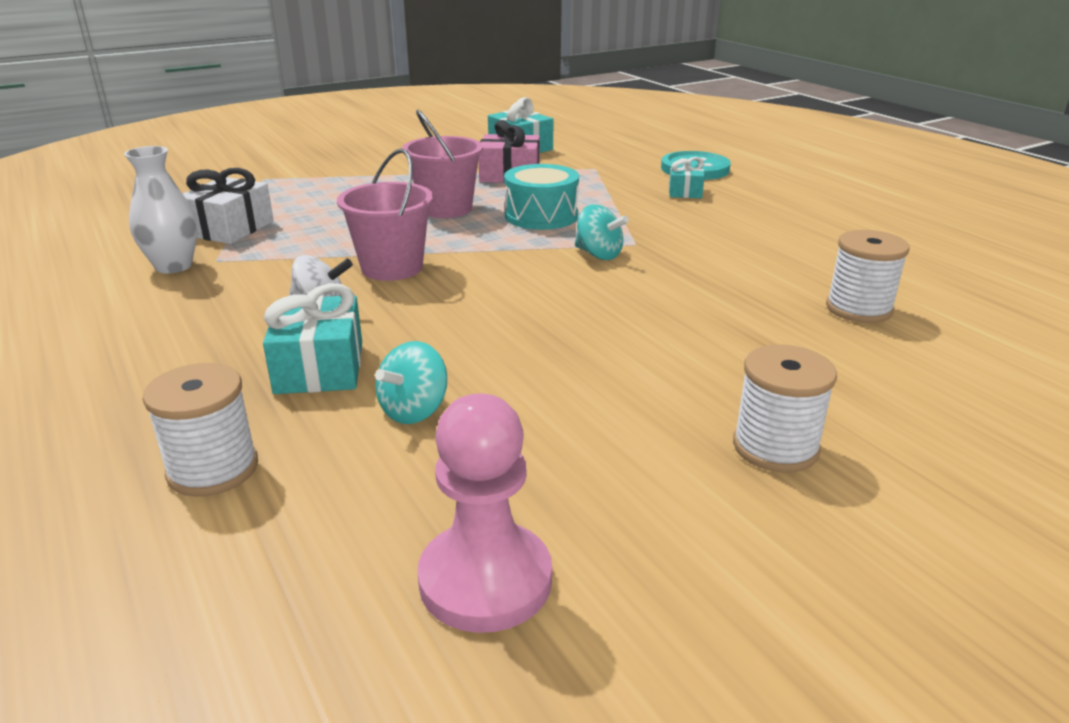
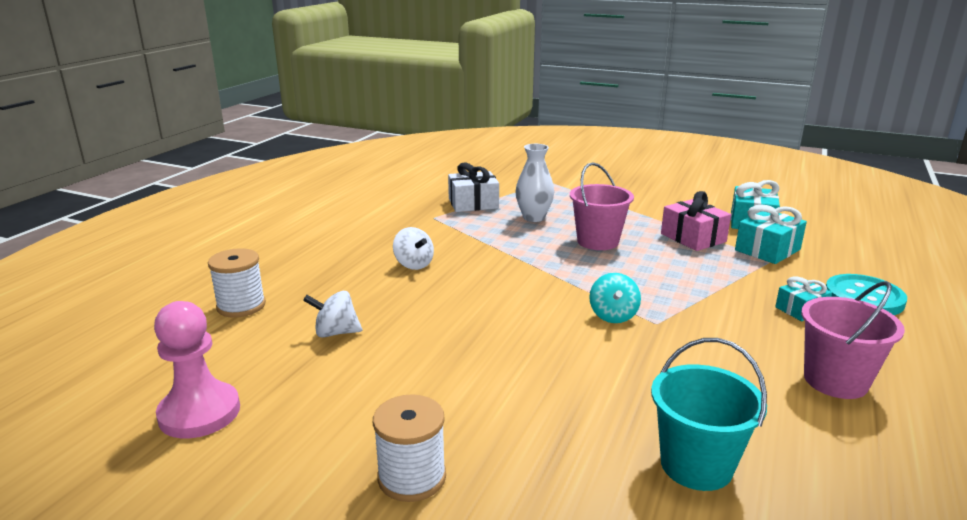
camera: 55 degrees right, 5 degrees down
(174, 266) = (413, 212): white vase -> white vase (533, 217)
(319, 367) = (353, 290): turquoise gift -> turquoise gift (767, 250)
(392, 267) = (489, 260): pink bucket -> pink bucket (835, 381)
(414, 411) = (335, 333): turquoise spinning top -> white spinning top
(541, 216) = (643, 273): turquoise drum -> none
(858, 309) = (696, 465): white spool -> turquoise bucket

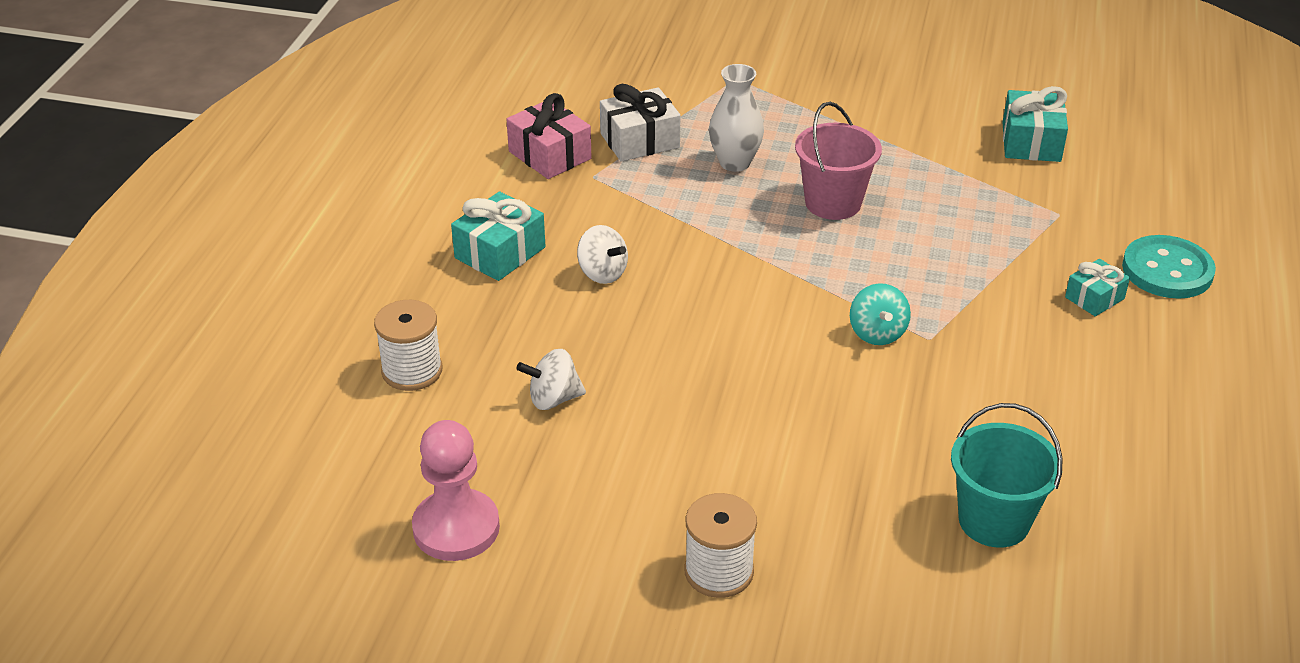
camera: 10 degrees left, 15 degrees up
(693, 238) = (956, 183): pink gift -> pink gift (549, 155)
(767, 250) = (1053, 196): turquoise gift -> turquoise gift (500, 252)
(835, 381) = (1130, 399): pink bucket -> none

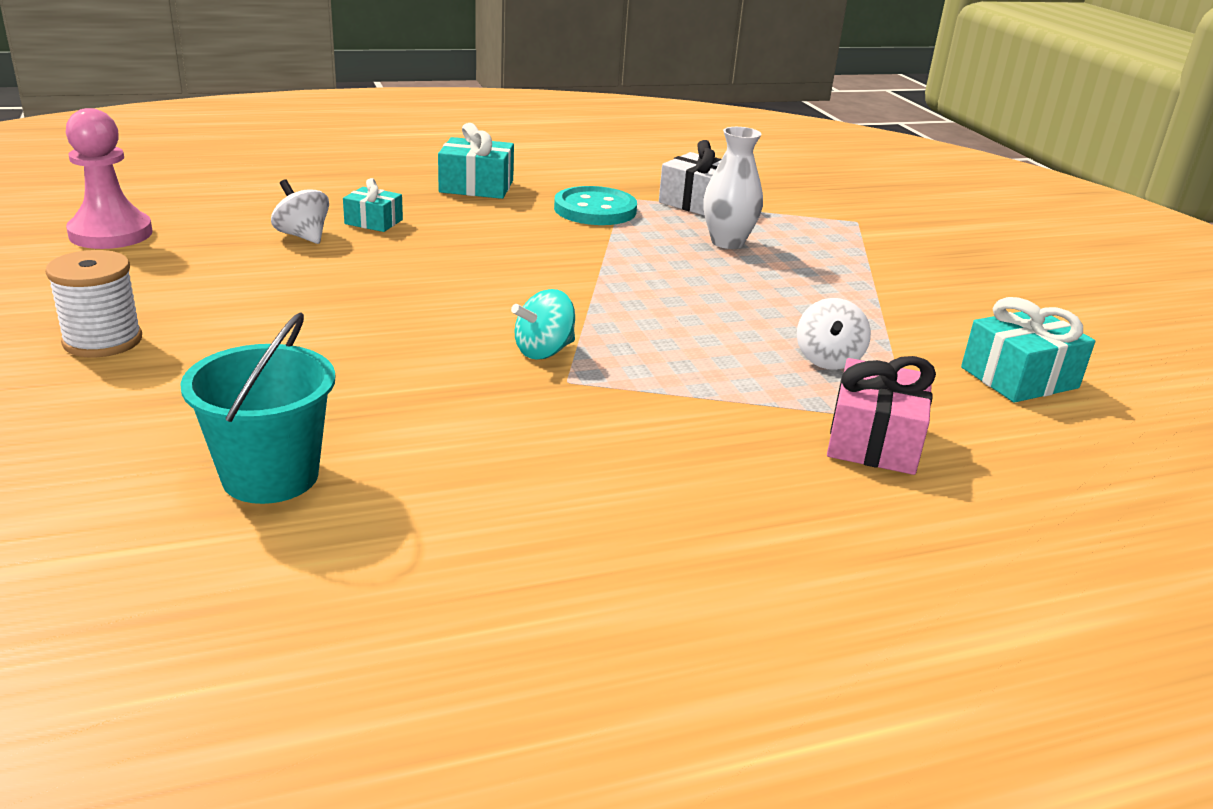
camera: 55 degrees right, 10 degrees down
(412, 371) = (296, 187): white spool -> none
(549, 155) = (628, 179): pink gift -> pink gift (873, 440)
(602, 273) = (493, 223): white spinning top -> white spinning top (828, 360)
(833, 203) = (732, 293): pink bucket -> none
(1094, 298) = (773, 473): turquoise gift -> turquoise gift (373, 222)
(1167, 270) = (909, 520): turquoise button -> turquoise button (595, 210)

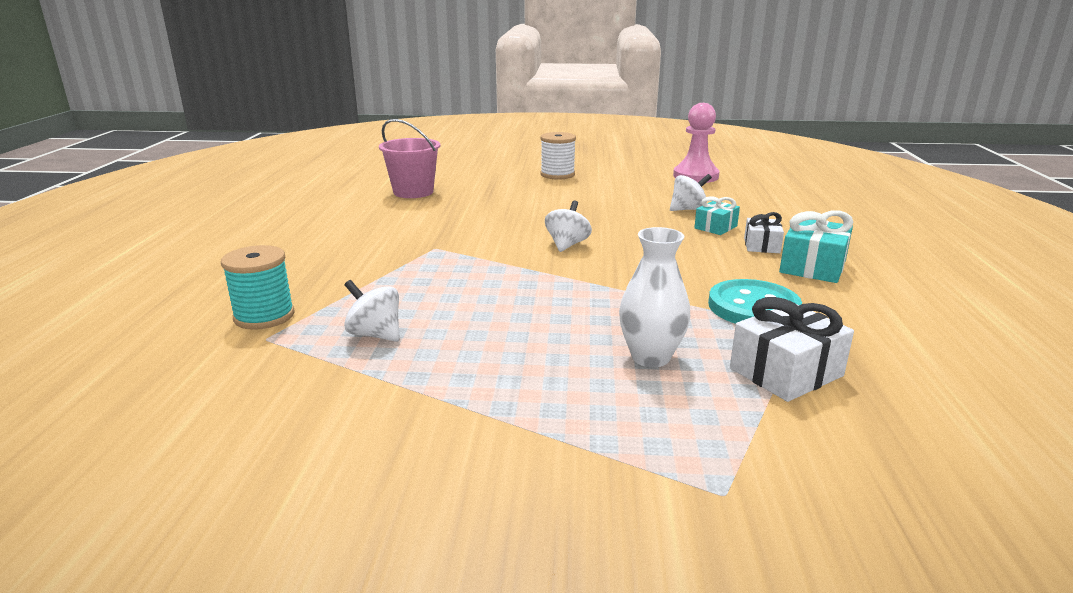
camera: 115 degrees right, 5 degrees down
(270, 476) = (413, 192): turquoise bucket -> pink bucket
(427, 203) = (761, 245): none -> white gift
(493, 295) = (567, 245): none -> white spinning top
(544, 351) = (476, 247): turquoise spinning top -> none
(873, 440) = (264, 316): pink gift -> turquoise spool
(1019, 378) = (242, 424): turquoise gift -> none

